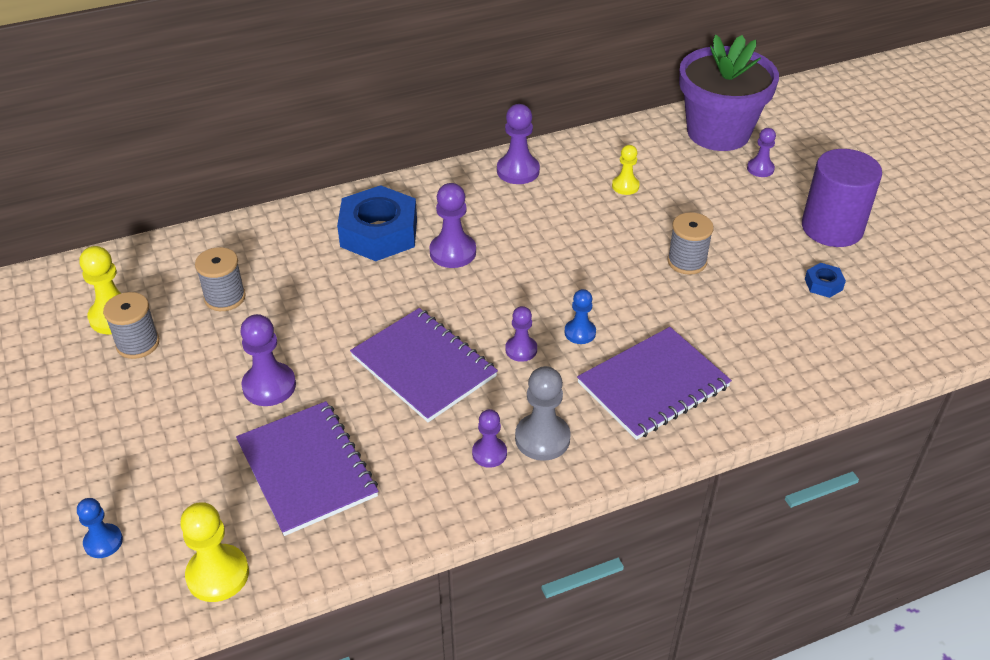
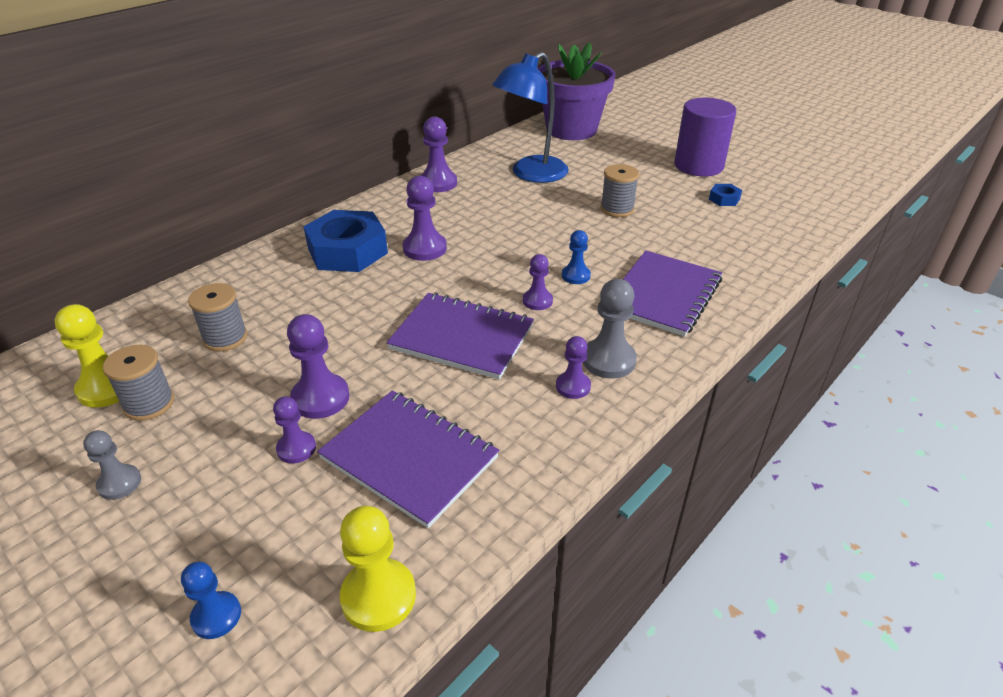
camera: 25 degrees left, 5 degrees down
(87, 408) = (119, 483): none -> grey pawn
(625, 186) = (531, 174): yellow pawn -> blue lamp
(760, 169) = (619, 144): purple pawn -> purple pawn (296, 448)

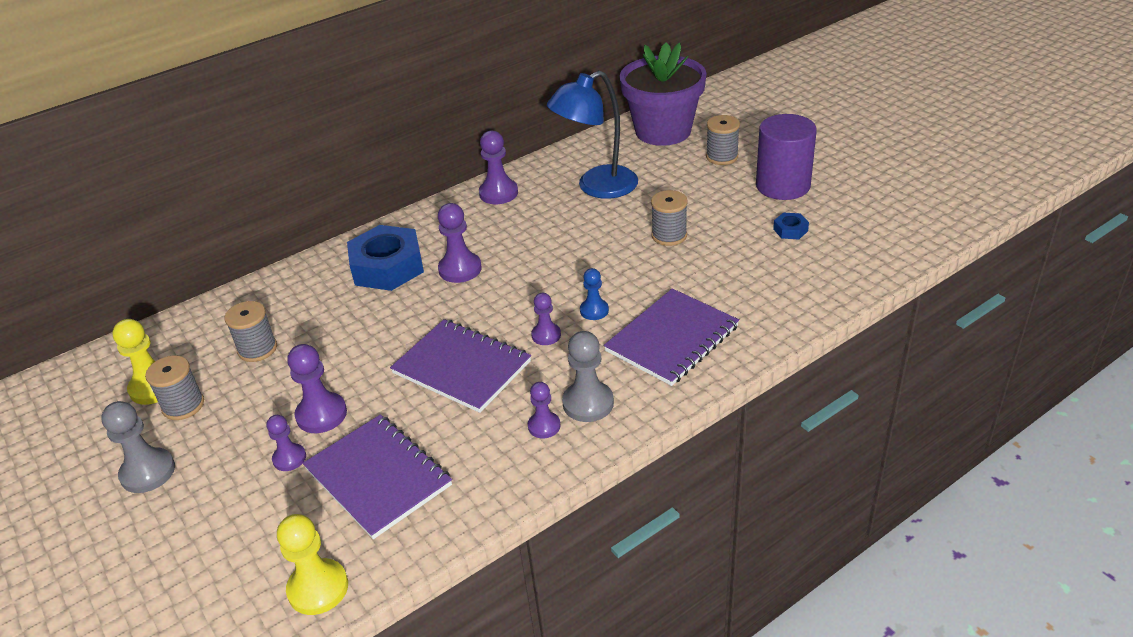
camera: 15 degrees right, 0 degrees up
(119, 483) = (148, 472): grey pawn -> grey pawn, size x1.60
(216, 616) = (196, 586): blue pawn -> none
(633, 146) = (722, 157): none -> grey spool

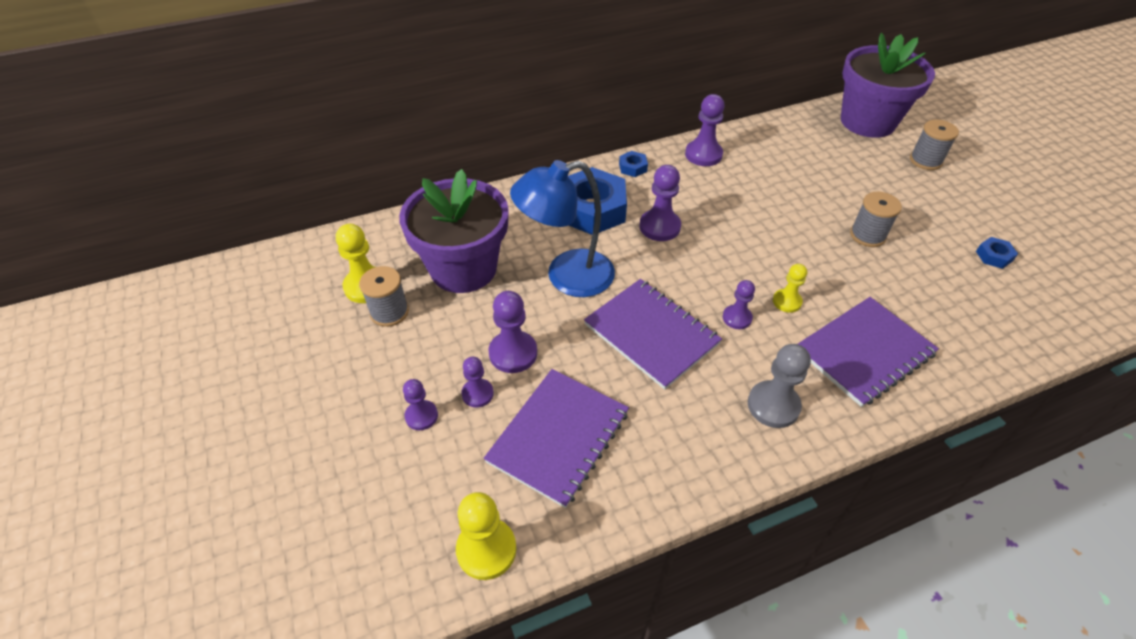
camera: 10 degrees right, 10 degrees up
(148, 472) = (348, 375): grey pawn -> none
(257, 349) = (463, 268): grey spool -> purple flower pot
(378, 477) = (558, 437): purple notebook -> purple notebook turned 60 degrees clockwise
(426, 219) = (633, 167): none -> blue nut
(544, 426) = (726, 421): purple pawn -> purple pawn (421, 416)
(594, 310) = (787, 301): blue pawn -> yellow pawn
(597, 187) = (798, 168): blue lamp -> blue lamp (566, 276)
(782, 185) = (987, 205): purple cylinder -> none

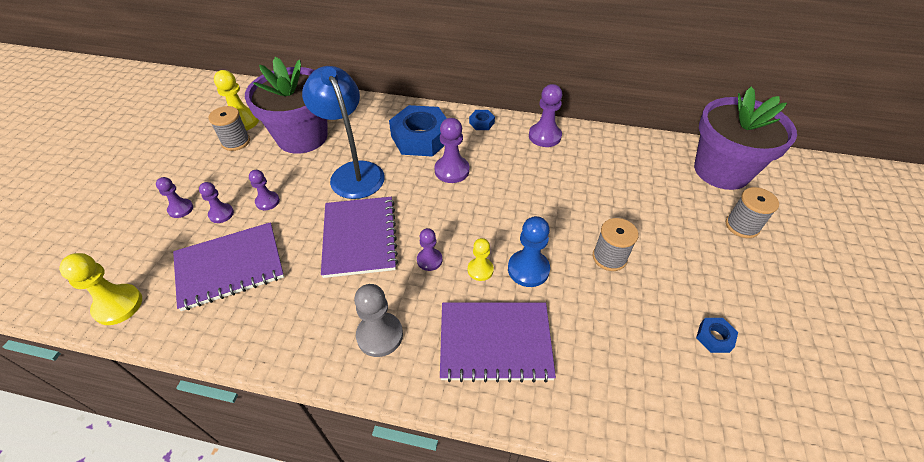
camera: 35 degrees right, 0 degrees up
(513, 353) = (267, 201): purple pawn -> purple pawn, size x0.62
(566, 276) = (353, 172): blue lamp -> blue lamp turned 45 degrees clockwise
(822, 279) = (528, 269): none -> blue pawn

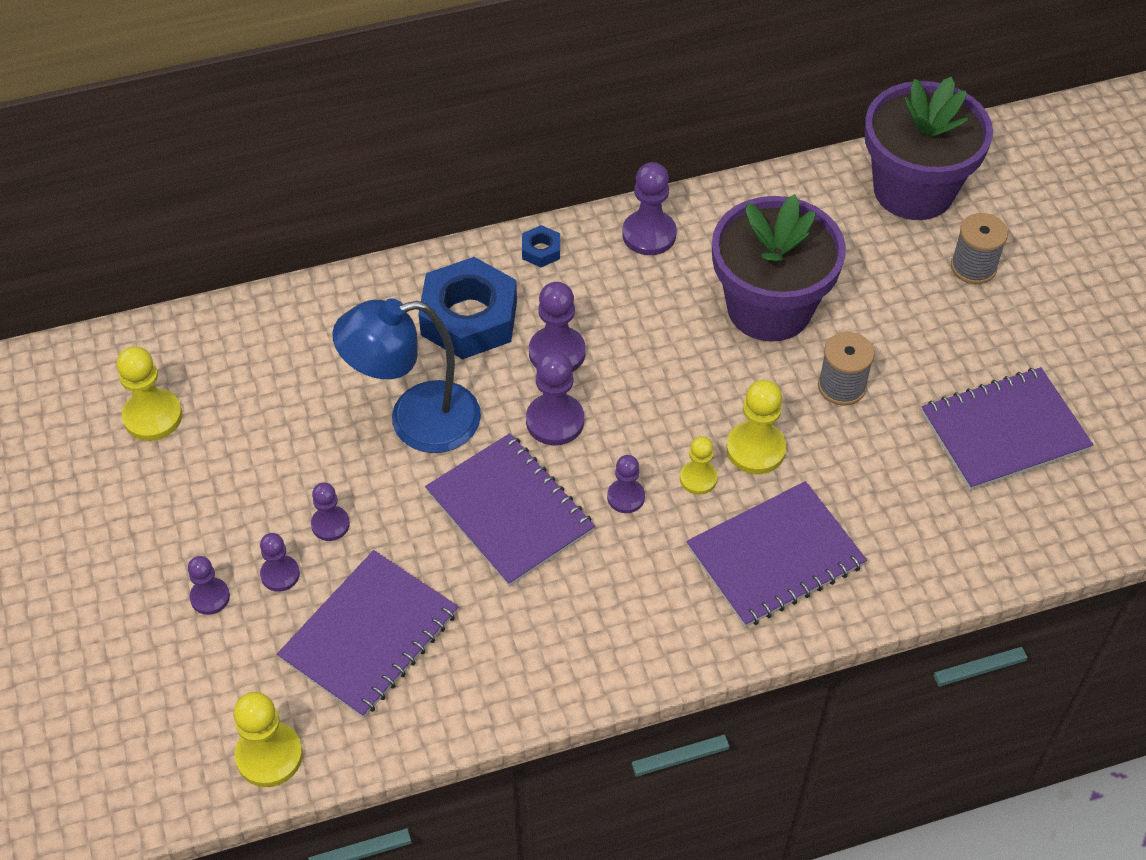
camera: 30 degrees left, 5 degrees up
(236, 142) = (180, 456): grey spool -> none
(302, 137) = (281, 399): purple flower pot -> purple flower pot (769, 308)
(353, 172) = (416, 421): blue lamp -> blue lamp turned 45 degrees counterclockwise
(380, 335) = (638, 617): grey pawn -> none
(423, 202) = (555, 421): none -> purple pawn
(528, 269) = (755, 449): blue pawn -> yellow pawn
(714, 337) = (1004, 431): blue nut -> purple notebook

